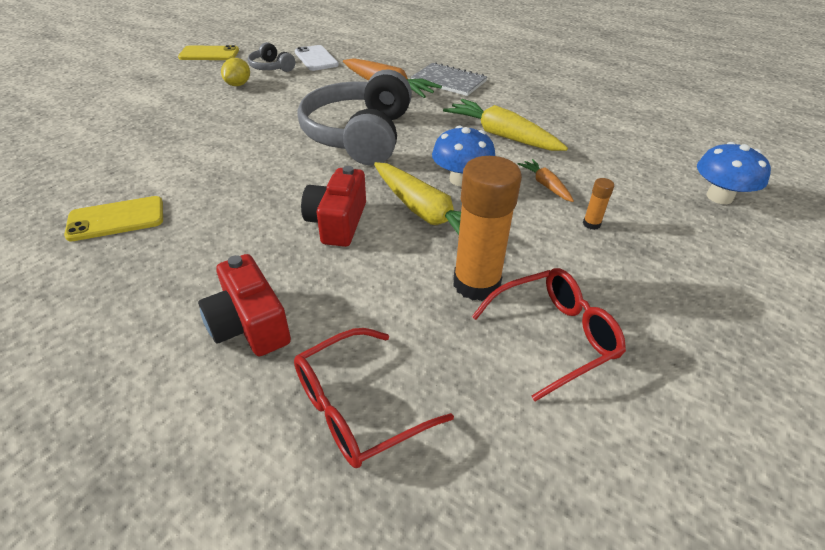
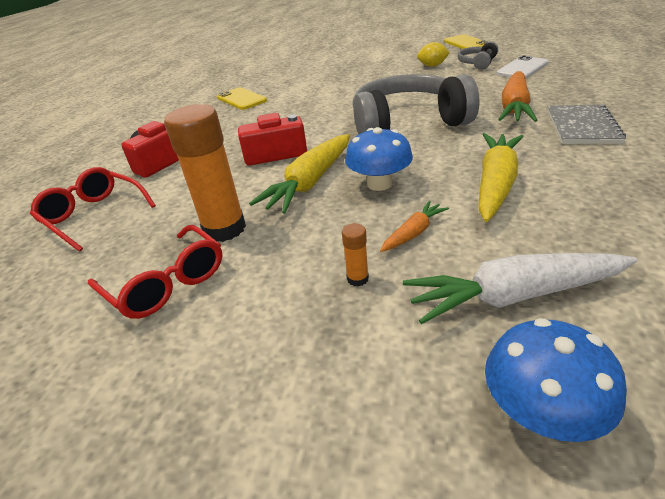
camera: 75 degrees right, 5 degrees down
(630, 173) = (513, 296): none -> white carrot

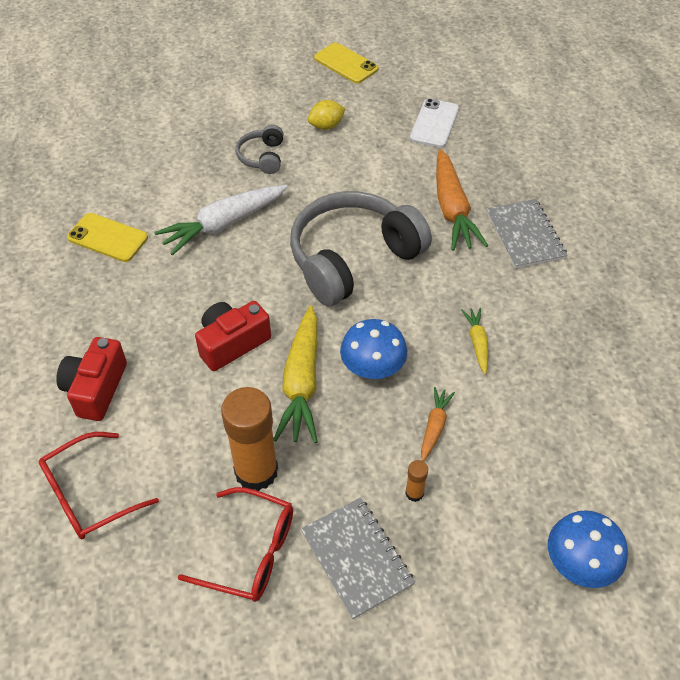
camera: 30 degrees left, 15 degrees up
(94, 215) = (89, 494): red glasses -> red glasses turned 45 degrees counterclockwise
(257, 316) = (357, 558): none -> grey notebook
(477, 63) = (379, 115): grey headphones -> grey headphones (262, 157)
(495, 183) = (477, 343): yellow carrot -> yellow carrot, size x0.51
(513, 296) = (534, 473): white carrot -> white carrot (223, 225)

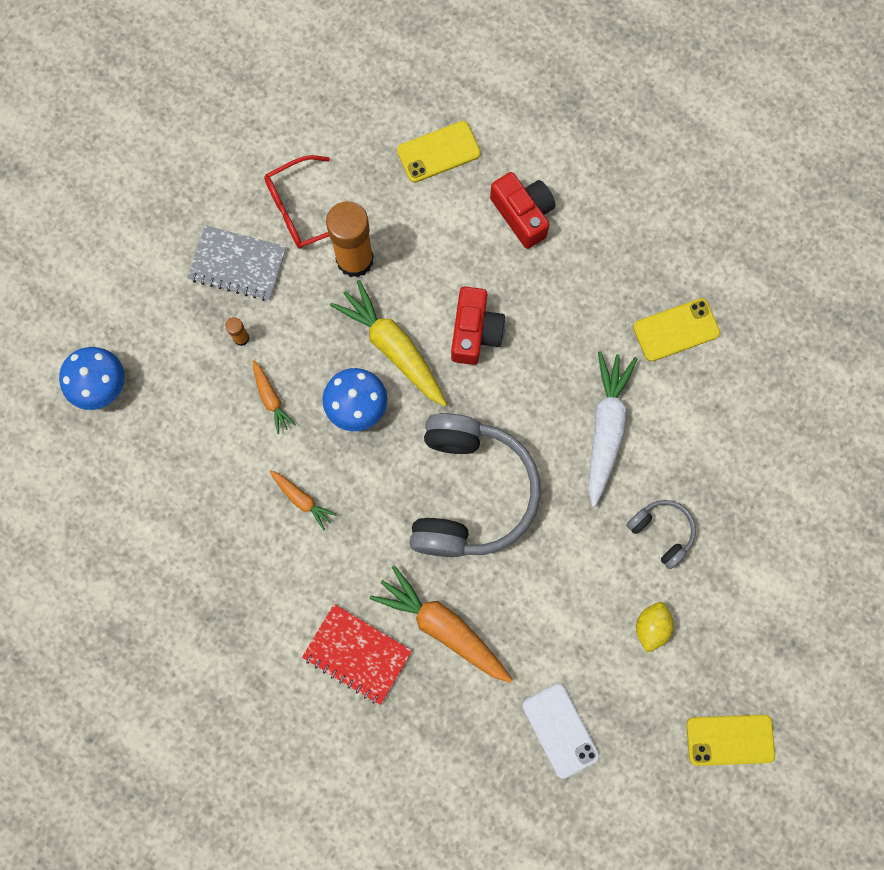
camera: 135 degrees right, 25 degrees up
(89, 494) = (438, 152): red glasses -> yellow phone
(477, 343) = (302, 500): yellow carrot -> orange carrot
(525, 235) = (357, 654): grey notebook -> red notebook

